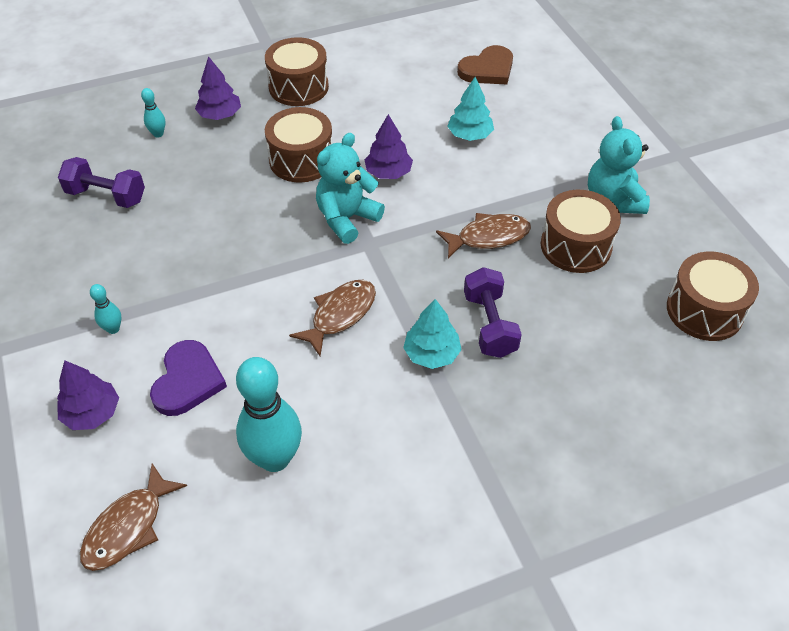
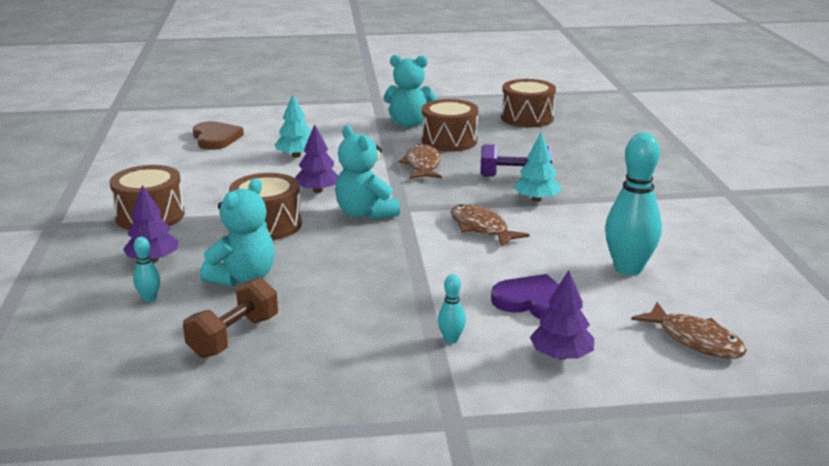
camera: 75 degrees left, 25 degrees down
(106, 196) = (234, 336): purple dumbbell -> brown dumbbell
(200, 174) = (243, 278): none -> turquoise teddy bear

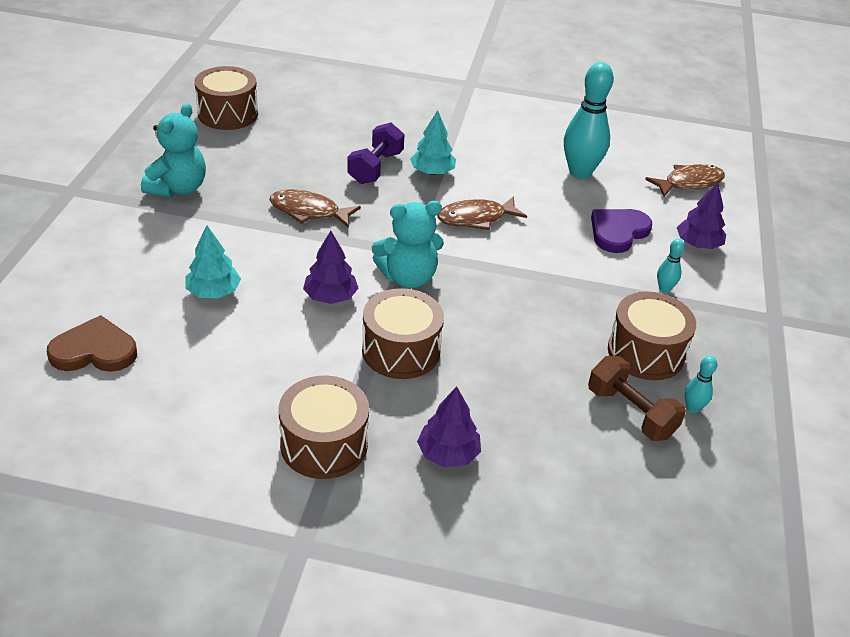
camera: 75 degrees left, 15 degrees up
(149, 298) = (538, 465): turquoise bowling pin -> turquoise bowling pin (693, 408)
(243, 278) = (517, 389): turquoise teddy bear -> none
(449, 141) = (253, 177): brown drum -> brown drum (645, 352)

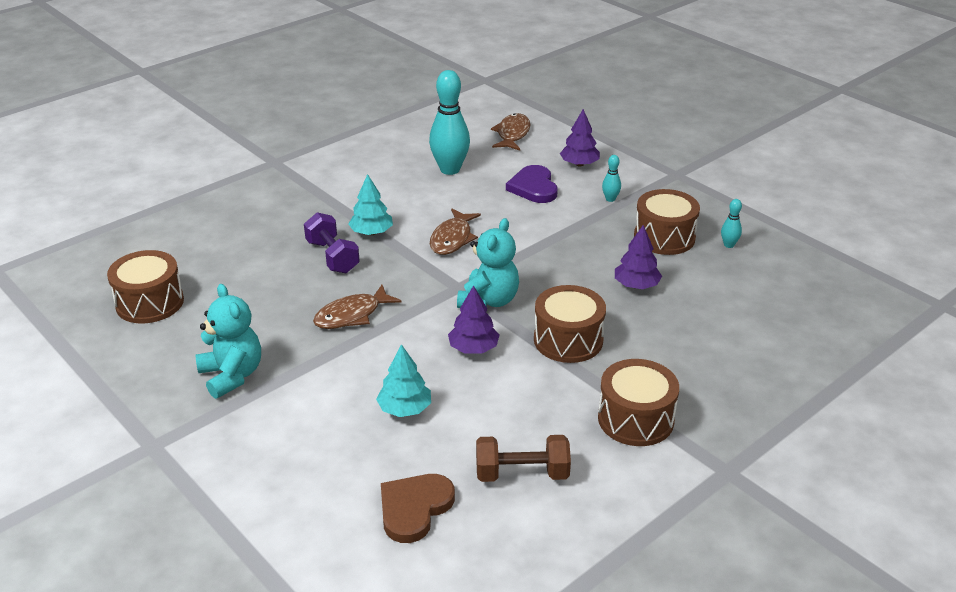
camera: 50 degrees left, 5 degrees down
(448, 454) = (690, 364): purple tree -> purple tree (636, 285)
(631, 413) = (714, 270): brown dumbbell -> brown dumbbell (522, 474)

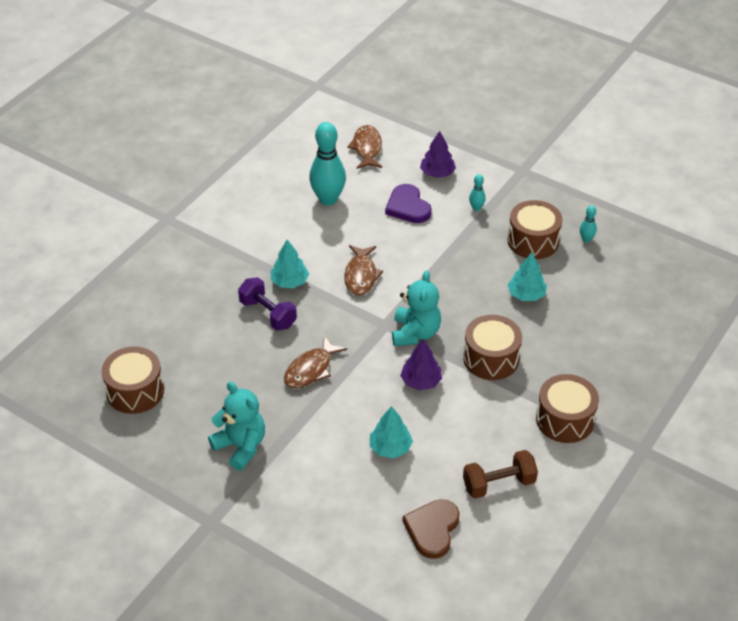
camera: 15 degrees left, 10 degrees up
(636, 285) = (526, 295): purple tree -> turquoise tree

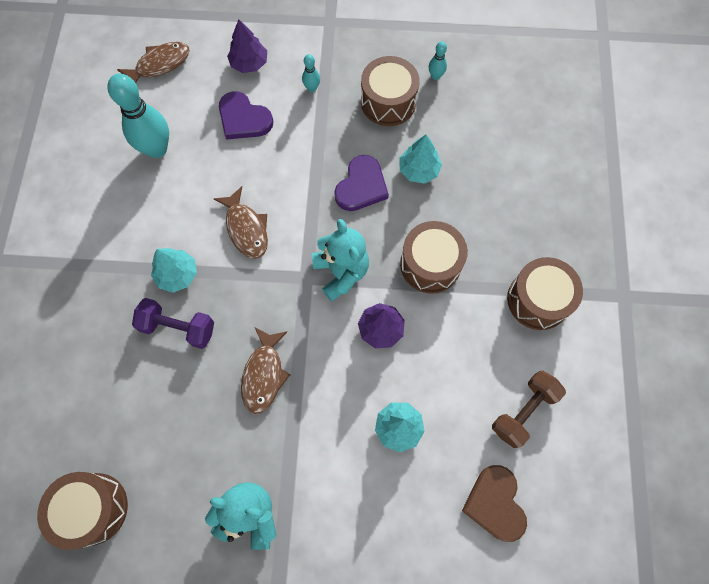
camera: 30 degrees left, 25 degrees up
(367, 148) = (160, 65): brown fish -> brown fish turned 90 degrees clockwise
(471, 286) = (361, 186): none -> purple heart

